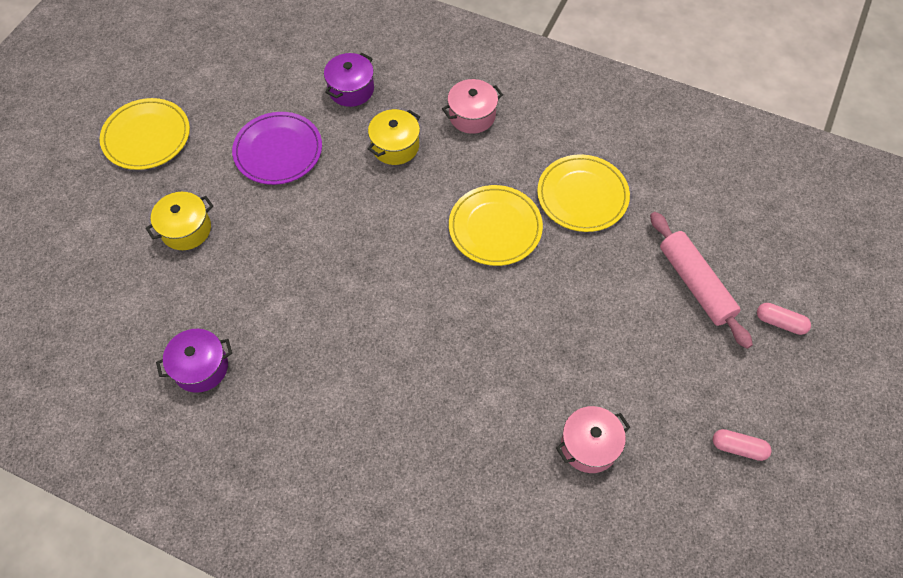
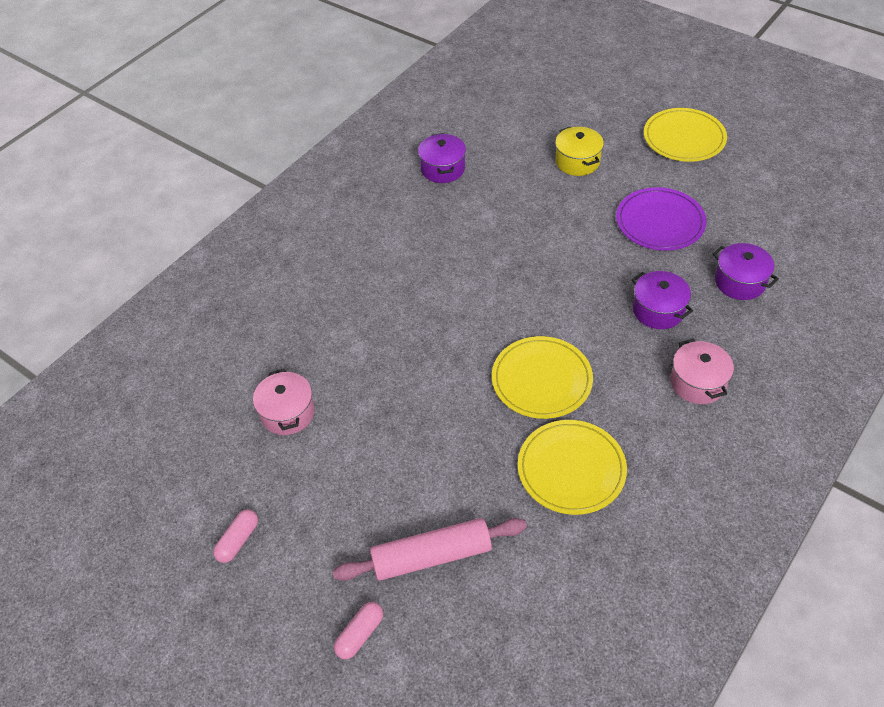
camera: 105 degrees right, 10 degrees down
(395, 146) = (658, 310): yellow pot -> purple pot

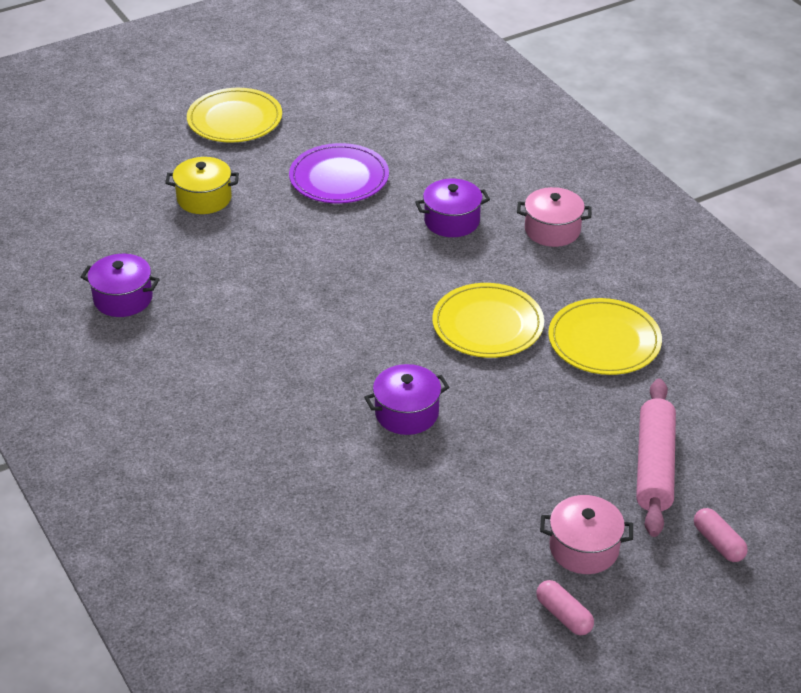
camera: 70 degrees left, 10 degrees down
(287, 413) = (411, 531): pink pot -> pink pot (584, 548)
(740, 282) = (452, 161): purple pot -> purple pot (406, 413)

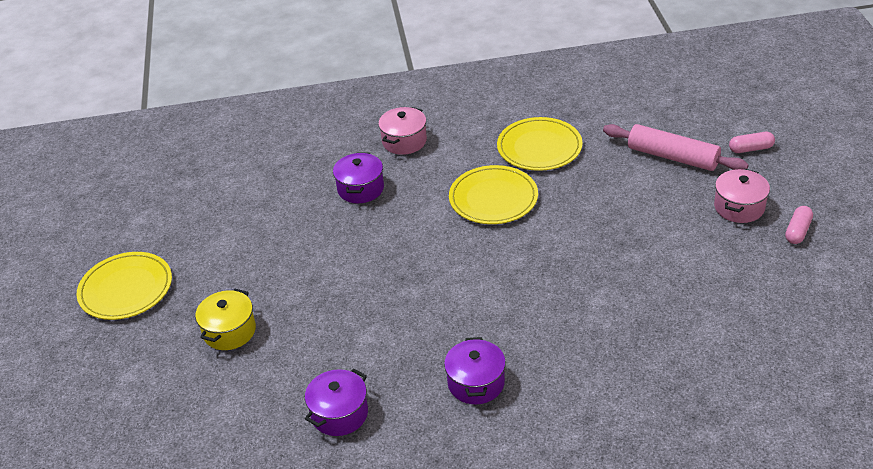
camera: 65 degrees left, 0 degrees up
(339, 178) = (261, 239): purple plate -> none
(406, 413) = (571, 262): purple pot -> purple pot (476, 383)
(563, 615) = (798, 231): pink capsule -> pink capsule turned 45 degrees counterclockwise

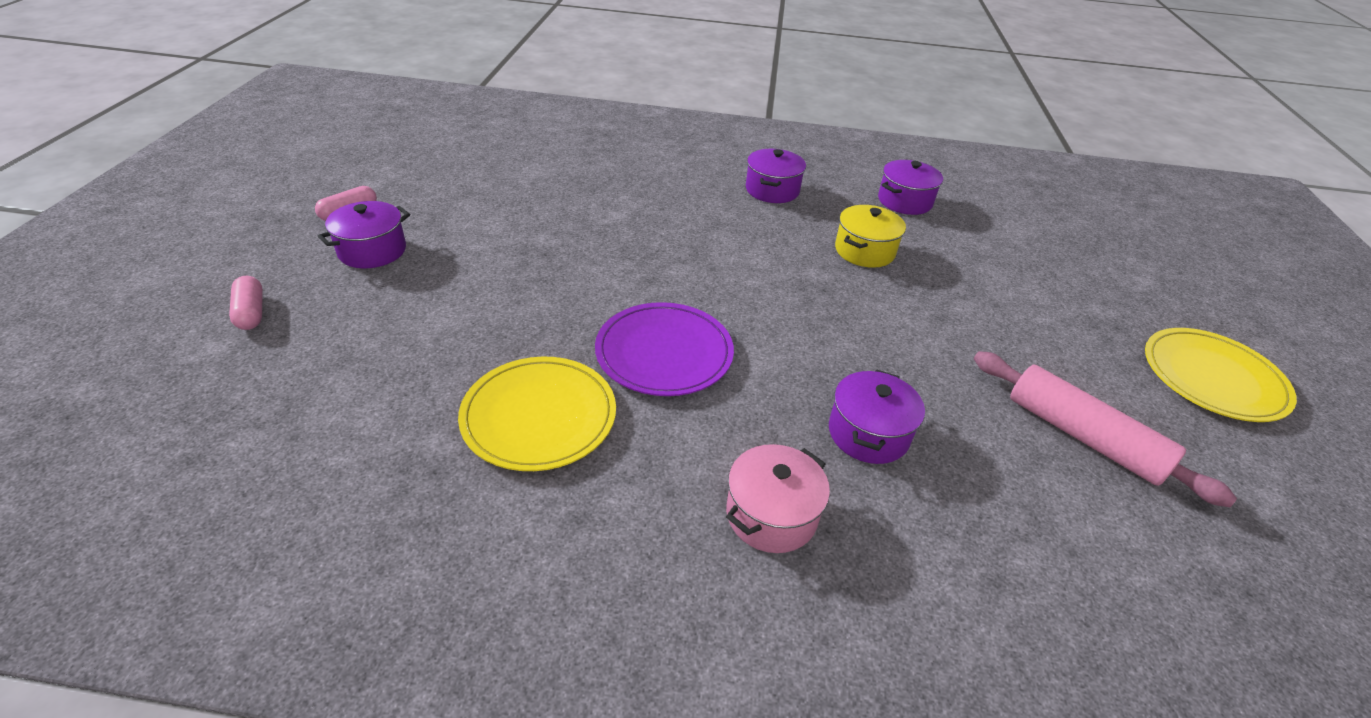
camera: 170 degrees left, 0 degrees up
(229, 331) = (1038, 291): yellow pot -> yellow pot (864, 251)
(493, 198) = (664, 353): yellow plate -> purple plate
(672, 157) = (365, 334): pink rolling pin -> pink rolling pin (1083, 436)
(739, 207) = (372, 251): pink pot -> purple pot
(750, 149) = (251, 312): pink capsule -> pink capsule turned 60 degrees clockwise

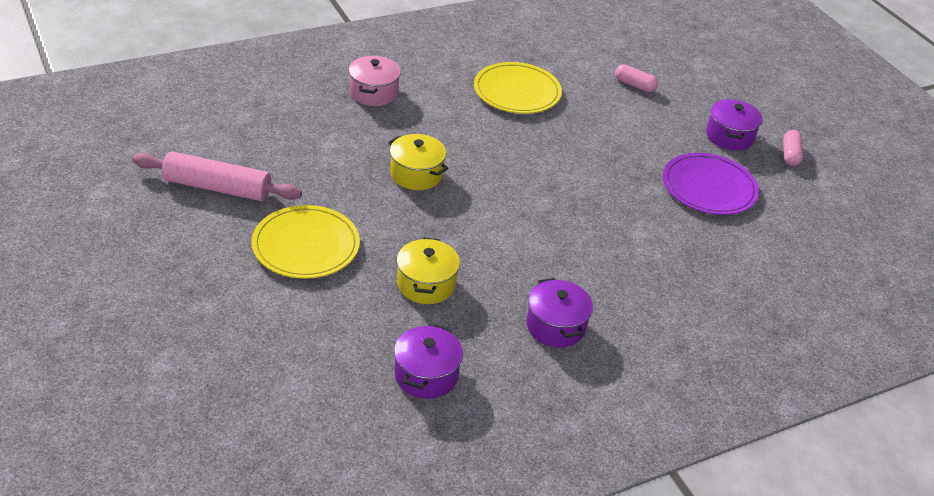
camera: 145 degrees right, 0 degrees up
(251, 312) = (716, 83): pink capsule -> pink capsule (634, 85)
(664, 353) = (492, 143): purple plate -> purple plate (709, 187)
(798, 353) = (416, 174): none -> yellow pot
(868, 433) = (347, 143): purple pot -> none
(1213, 378) = (115, 270): yellow plate -> yellow plate (306, 246)

